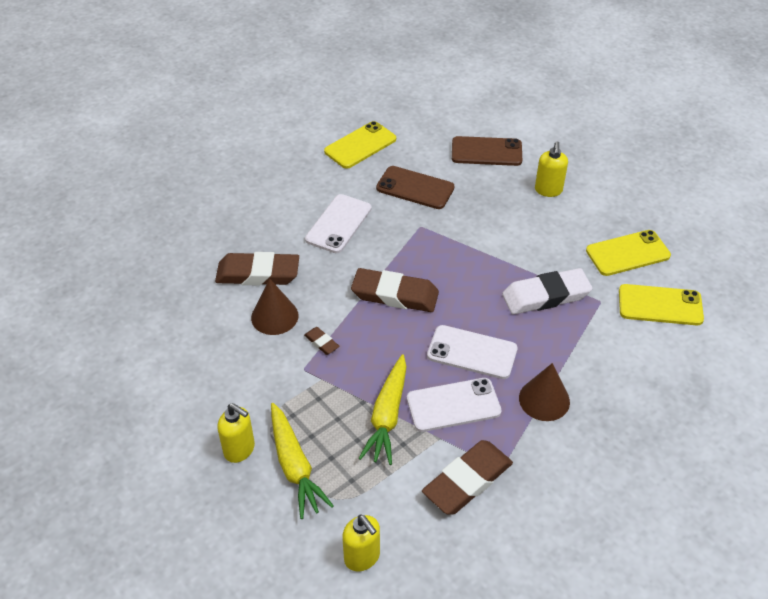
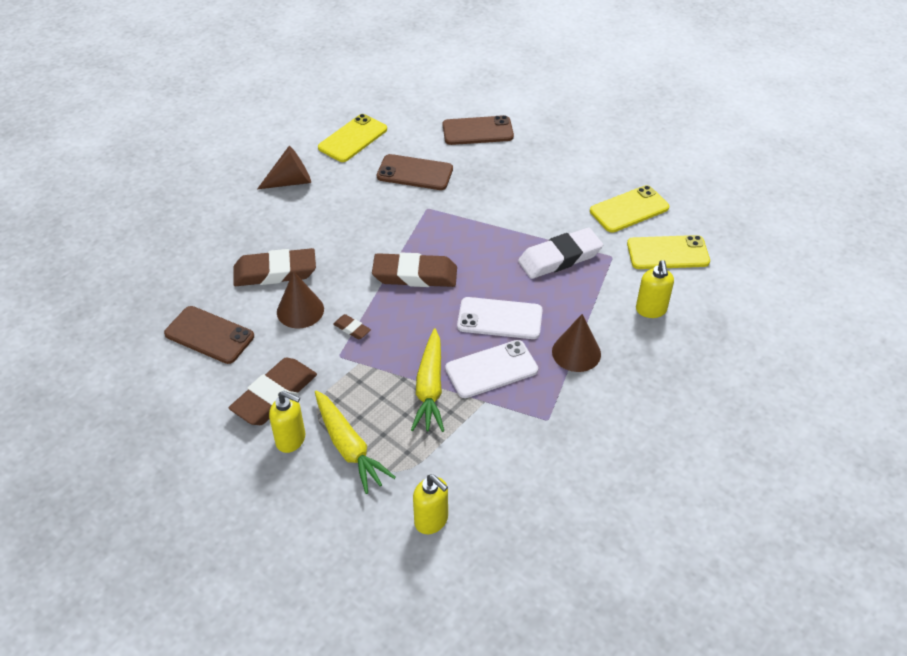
camera: 10 degrees left, 0 degrees up
(182, 330) = (209, 335): none -> brown phone
(291, 182) = (291, 181): none -> brown cone
(338, 224) = (346, 215): white phone -> none
(467, 481) = (518, 436): brown eraser -> brown eraser (275, 395)
(548, 190) = (543, 160): yellow soap dispenser -> yellow soap dispenser (651, 310)

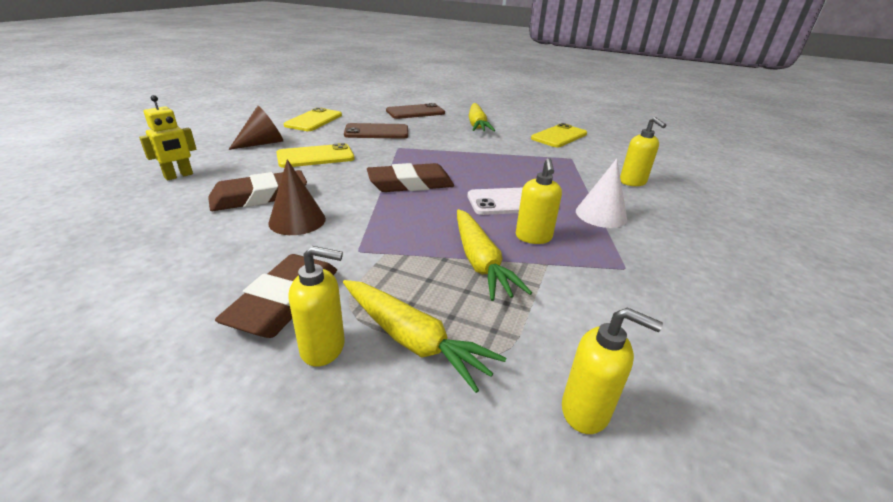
camera: 20 degrees left, 15 degrees down
(209, 335) = (180, 255): brown phone -> none
(211, 229) = (179, 176): none -> yellow robot
(352, 329) = (364, 227): brown eraser -> none
(491, 369) = (533, 237): white phone -> yellow soap dispenser
(540, 170) = (477, 125): none -> yellow carrot
(560, 258) = (531, 162): white eraser -> none
(576, 352) = (601, 215): brown cone -> white cone
(667, 253) = (609, 153): yellow phone -> yellow phone (315, 156)

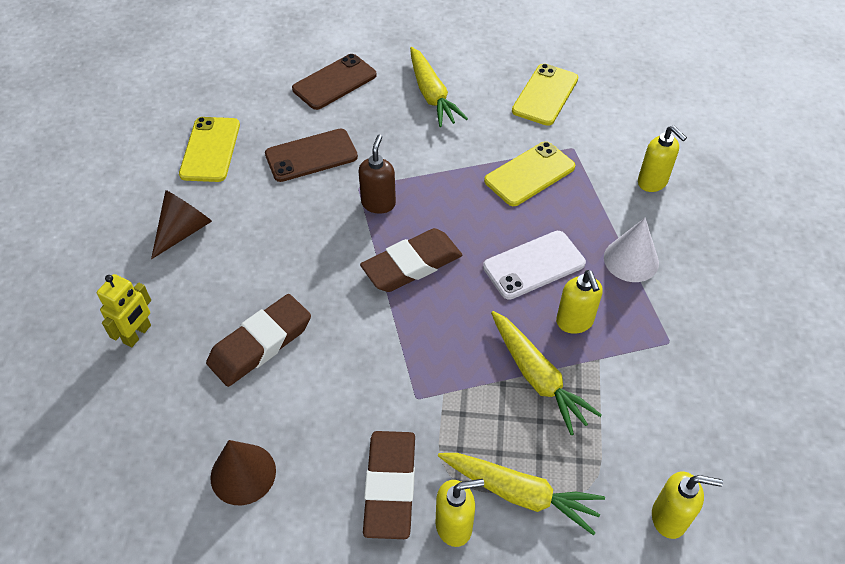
camera: 15 degrees left, 20 degrees up
(297, 220) = (328, 372): brown cone -> brown cone (243, 474)
(315, 156) = (270, 241): yellow phone -> yellow phone (529, 174)
(407, 155) = (378, 203): none -> brown soap dispenser

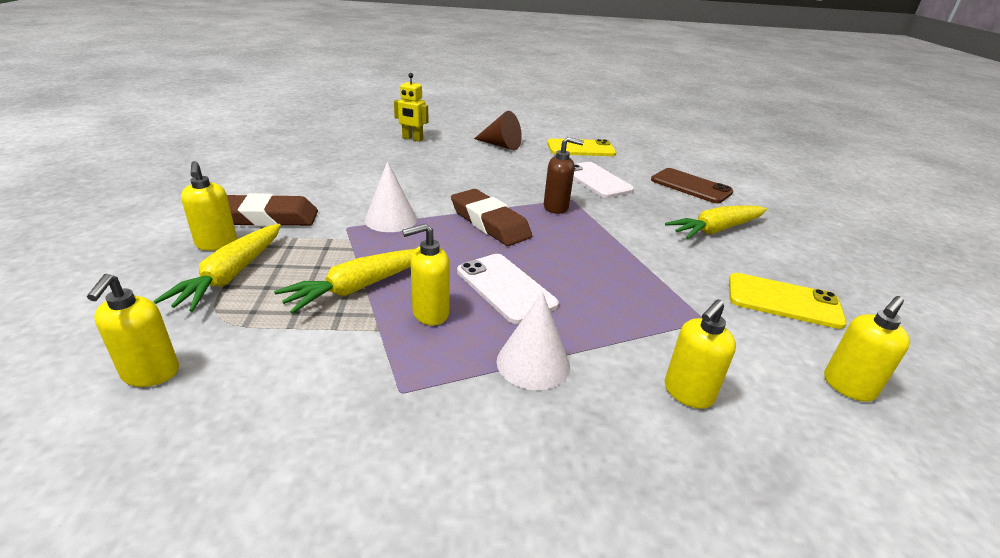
camera: 80 degrees right, 20 degrees down
(243, 474) = (298, 170): brown cone -> none
(260, 344) = (404, 171): brown eraser -> none
(311, 156) = (596, 180): brown phone -> white phone
(400, 355) = (391, 219): none -> white cone
(529, 174) = (640, 287): yellow phone -> none
(637, 102) = (848, 387): none -> yellow soap dispenser

